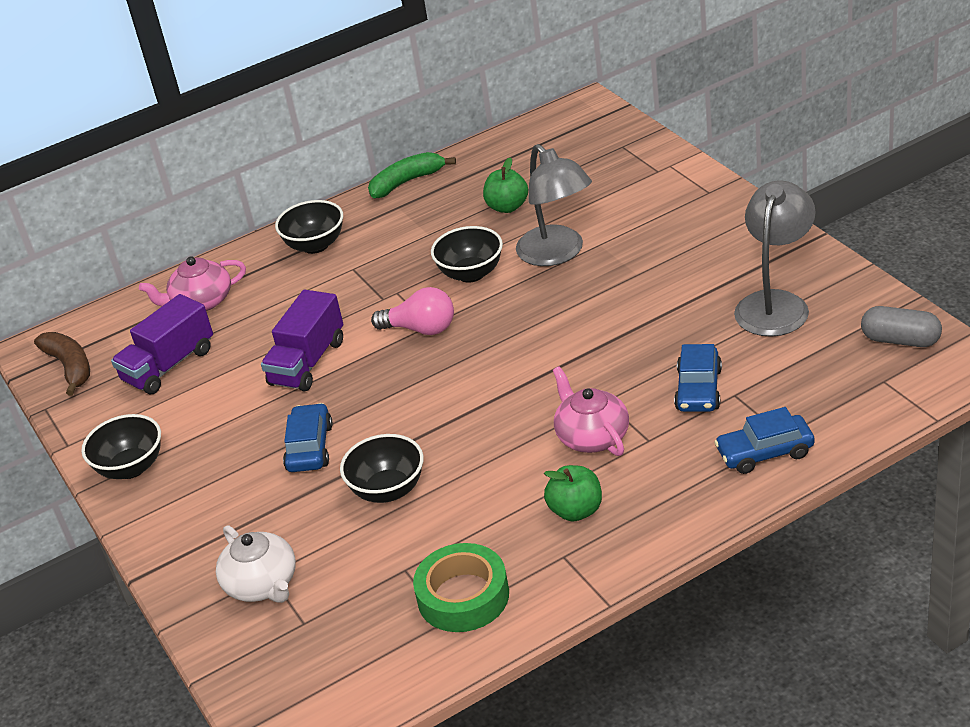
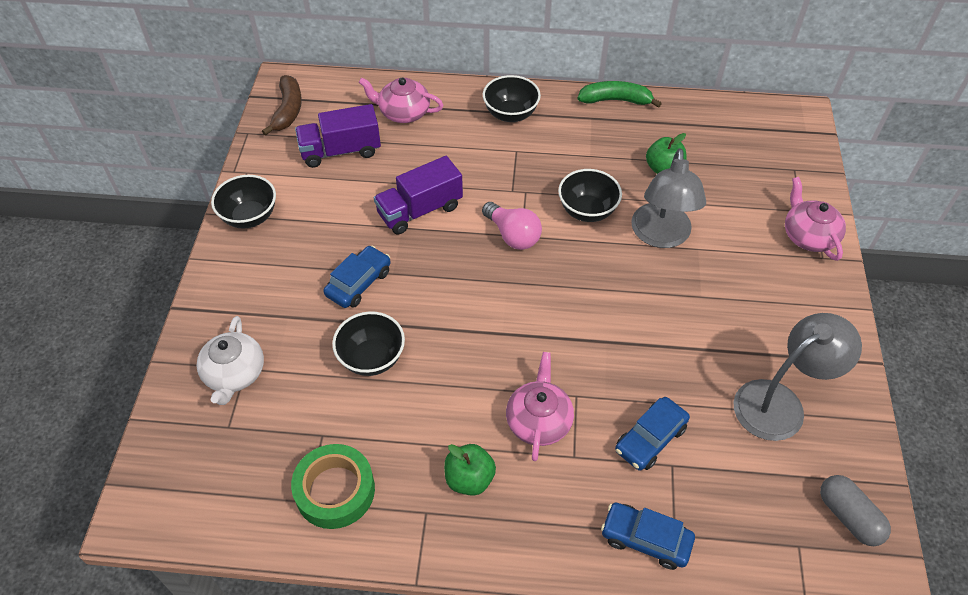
camera: 30 degrees right, 15 degrees up
(682, 184) = (808, 236): none -> pink teapot

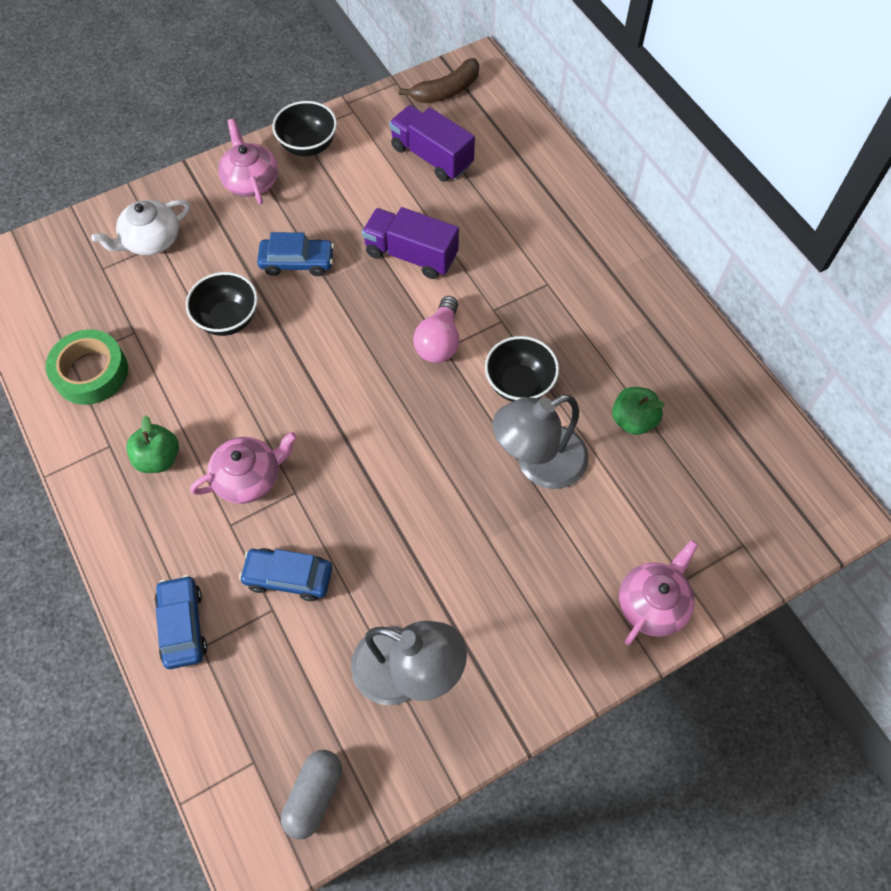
camera: 55 degrees right, 10 degrees up
(403, 112) = (518, 170): pink teapot -> pink teapot (251, 181)
(510, 114) = (592, 251): black bowl -> none
(615, 100) = (694, 327): green banana -> none

